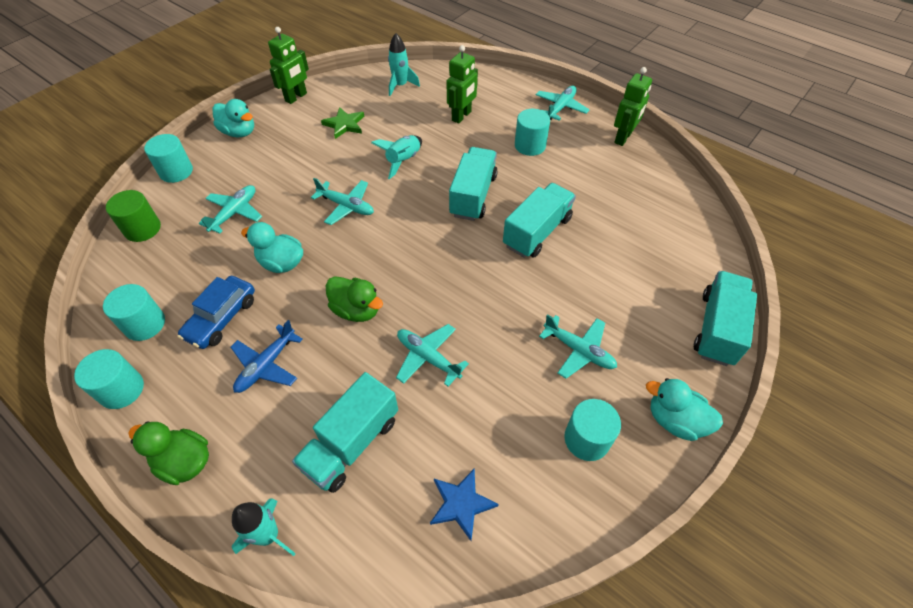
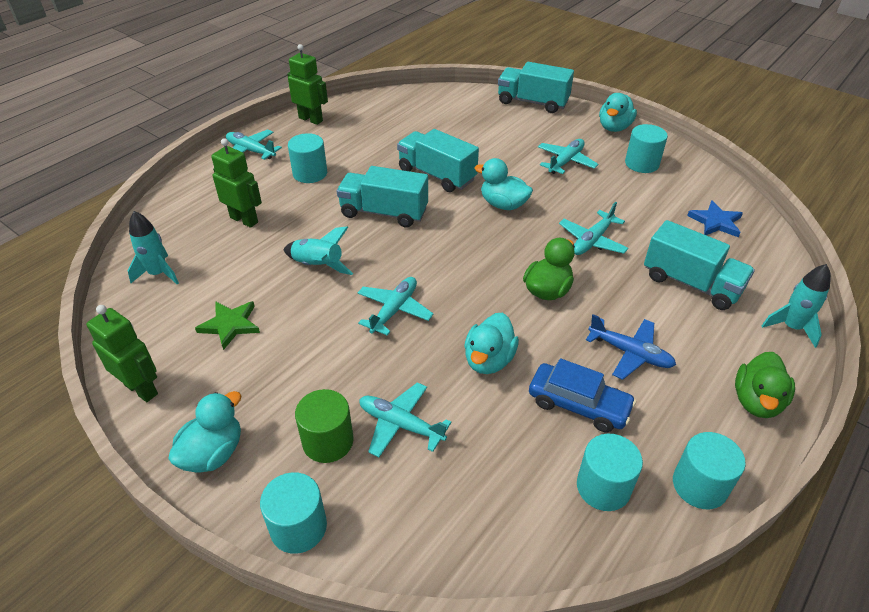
camera: 90 degrees left, 10 degrees down
(142, 229) = (431, 542): green cylinder -> green cylinder (328, 441)
(489, 284) = (503, 204): none -> turquoise duck

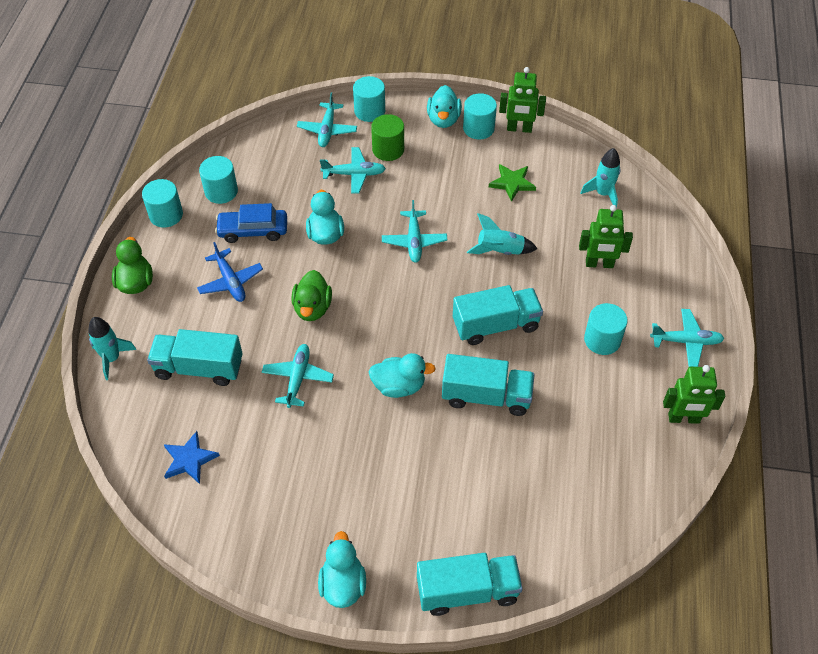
camera: 150 degrees right, 10 degrees up
(566, 161) = (370, 484): turquoise plane -> turquoise plane (327, 130)
(630, 353) = (230, 281): blue plane -> blue plane turned 120 degrees counterclockwise
(642, 164) = (287, 522): turquoise cylinder -> turquoise cylinder (478, 128)

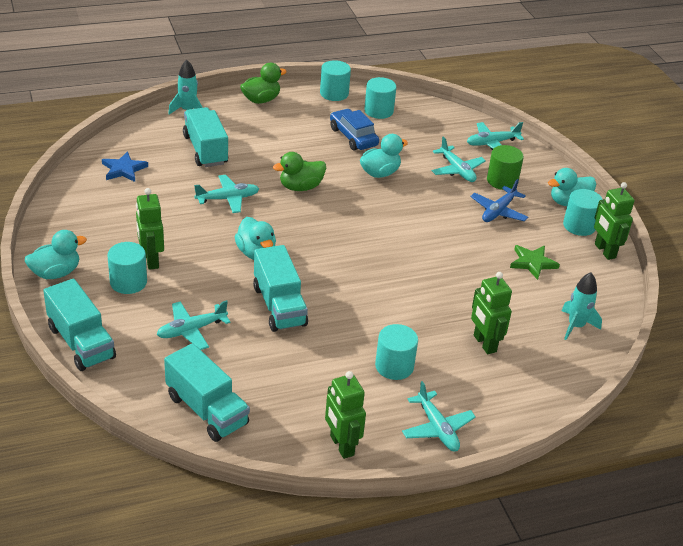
camera: 60 degrees right, 15 degrees down
(230, 281) = (295, 141): blue plane -> blue plane (498, 211)
(365, 484) = (151, 260): none -> green robot
(369, 111) = (536, 159): turquoise cylinder -> turquoise cylinder (128, 282)
(414, 241) = (413, 222): turquoise plane -> turquoise plane (191, 330)
(495, 325) = (359, 293): turquoise truck -> turquoise truck (207, 410)
(500, 251) = (445, 275): turquoise rocket -> none

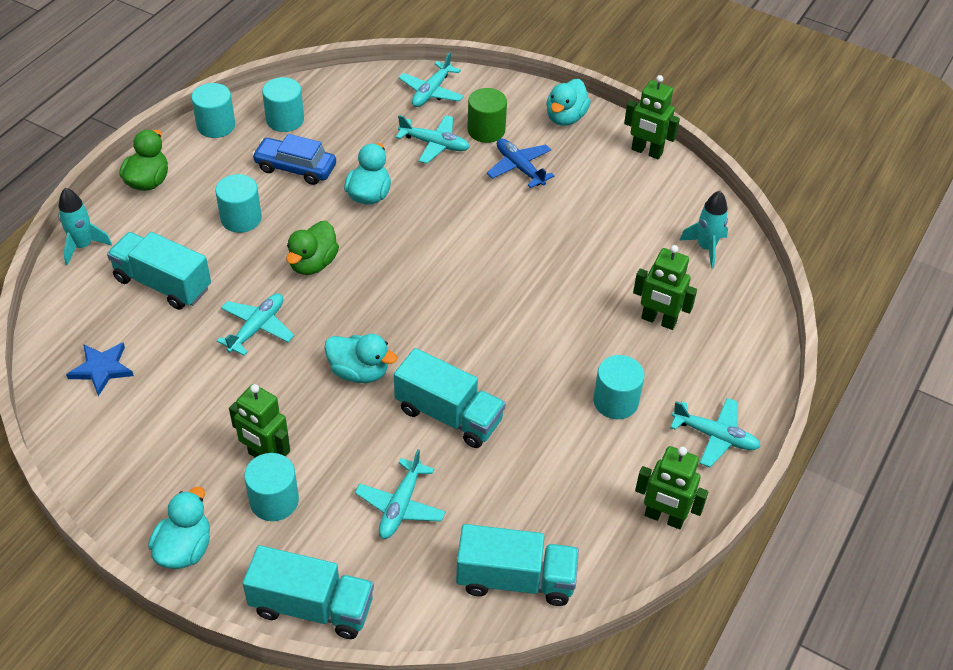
camera: 40 degrees left, 10 degrees up
(498, 211) = (519, 168): blue plane -> blue plane turned 150 degrees clockwise
(532, 263) = (605, 205): green star -> none
(579, 226) = (600, 138): turquoise cylinder -> turquoise cylinder (241, 218)

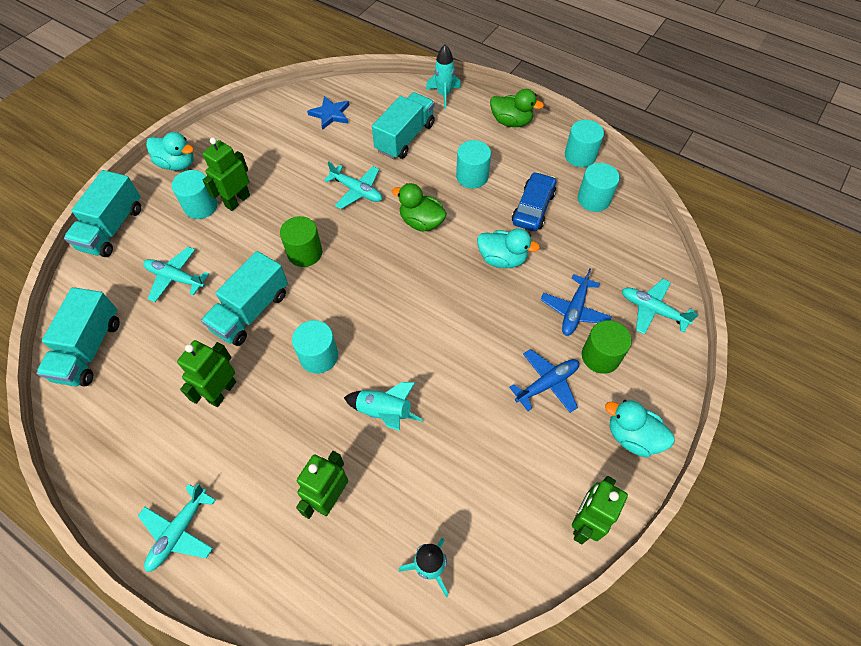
camera: 95 degrees right, 10 degrees up
(359, 372) = (305, 253): turquoise duck -> green cylinder
(434, 144) = (574, 311): turquoise plane -> blue plane
(564, 285) = (384, 412): none -> turquoise rocket
(615, 401) = (239, 443): turquoise cylinder -> turquoise cylinder (319, 356)
(664, 518) = (107, 469): green robot -> green robot (222, 392)

